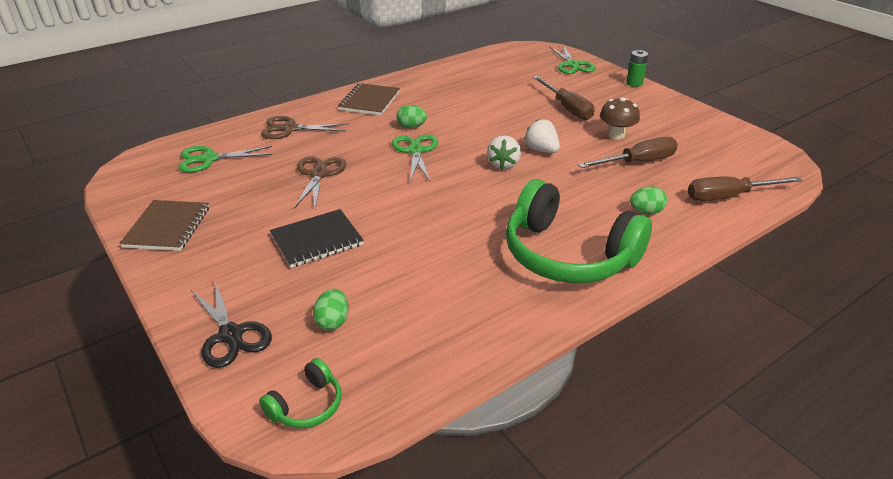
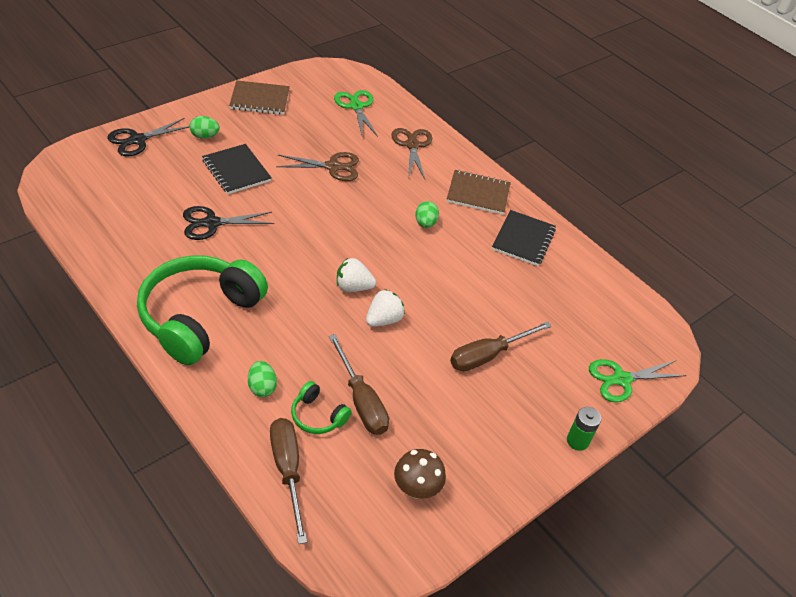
camera: 80 degrees right, 10 degrees up
(306, 405) = (67, 175): green headphones -> green headphones (318, 416)
(333, 321) = (141, 183): green egg -> green egg (204, 136)
(416, 151) = (376, 226): green scissors -> none
(416, 254) = (211, 223): none -> black scissors
(430, 86) = (523, 239): none -> black notebook
(616, 135) = (423, 392): brown mushroom -> brown mushroom (416, 488)

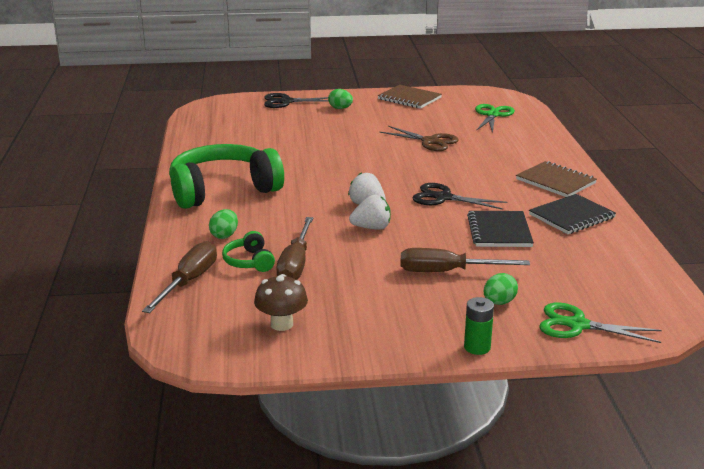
camera: 40 degrees right, 20 degrees down
(211, 223) = (291, 149): black scissors -> black scissors (443, 198)
(236, 170) = (344, 128): black notebook -> black notebook (499, 231)
(412, 145) = (521, 143): brown scissors -> none
(425, 223) = (479, 186): green egg -> green egg (499, 302)

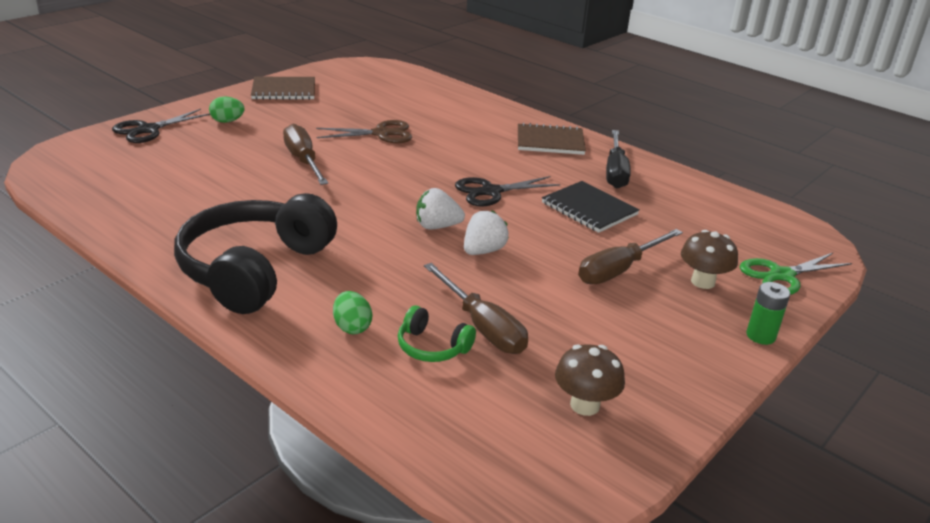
camera: 45 degrees left, 5 degrees up
(189, 281) = (410, 407): brown screwdriver -> brown screwdriver (303, 160)
(223, 190) = (254, 269): green headphones -> black headphones
(492, 115) = (392, 88): green scissors -> none
(499, 302) = (703, 282): green egg -> brown mushroom
(572, 216) = (615, 172): black notebook -> black screwdriver

